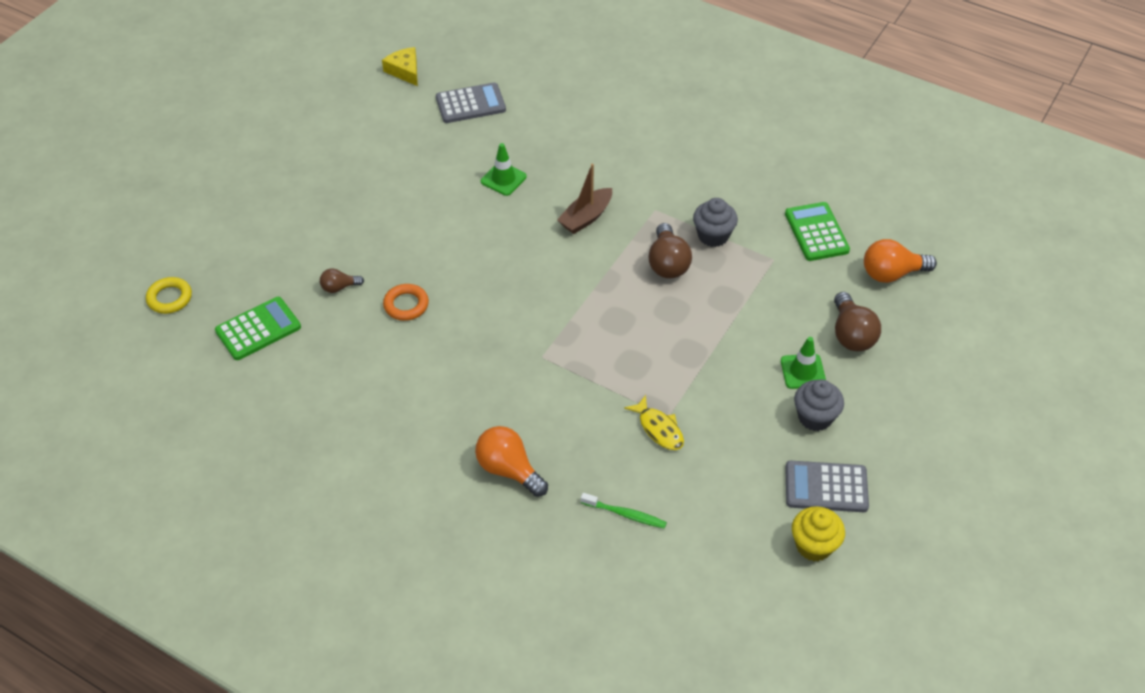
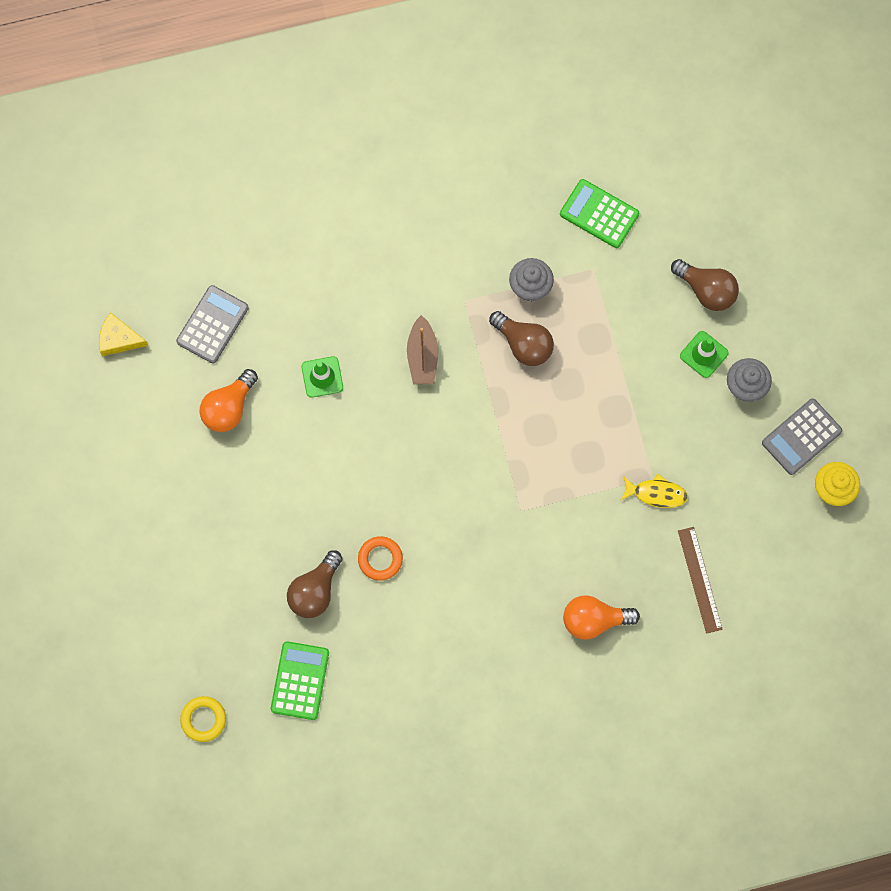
camera: 45 degrees left, 25 degrees up
(339, 287) = (315, 591): brown light bulb -> brown light bulb, size x1.78
(625, 514) = (699, 580): green toothbrush -> brown ruler
(891, 273) = (685, 206): orange light bulb -> orange light bulb (229, 407)

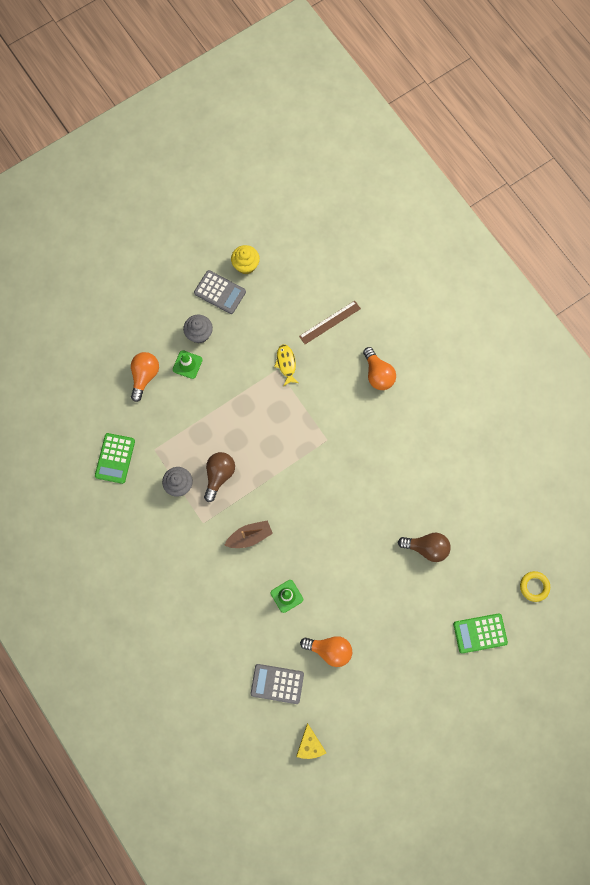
camera: 110 degrees left, 0 degrees up
(300, 680) = (485, 536): green calculator -> green calculator (480, 633)
(380, 559) = (391, 514): orange ring -> none
(706, 290) = (144, 376): brown light bulb -> orange light bulb

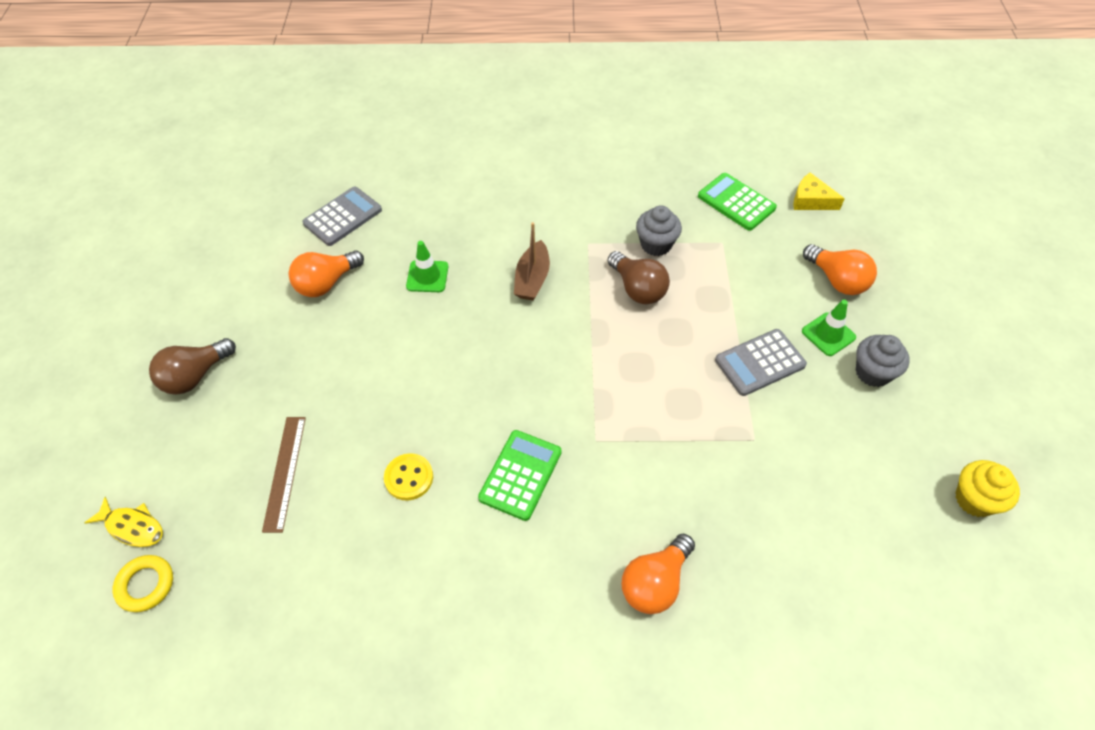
camera: 125 degrees right, 20 degrees down
(220, 292) = (936, 435): grey calculator -> grey calculator (760, 363)
(286, 364) = (756, 457): yellow fish -> yellow fish (132, 527)
(310, 745) = (253, 211): yellow cheese -> yellow cheese (811, 200)
(330, 322) = (797, 566): brown ruler -> brown ruler (284, 472)
(378, 374) = (655, 582): orange light bulb -> orange light bulb turned 60 degrees counterclockwise
(406, 512) = (409, 478): none -> yellow button
(426, 547) = (337, 471): brown light bulb -> brown light bulb (195, 376)
(480, 633) = (170, 461): green calculator -> green calculator (520, 475)

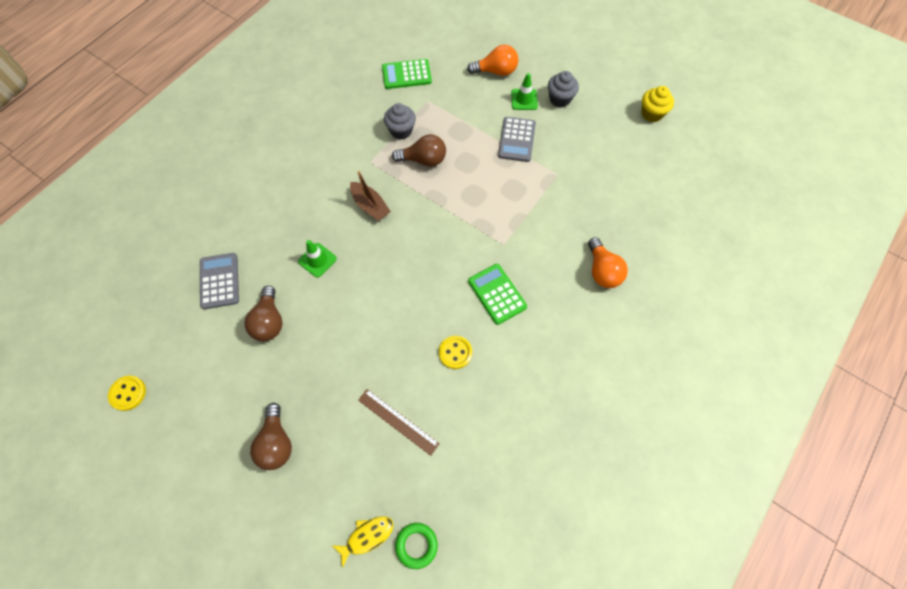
camera: 55 degrees left, 10 degrees up
(145, 585) = (416, 545): yellow ring -> green ring
(180, 230) = (128, 393): none -> yellow button
(326, 283) = (269, 321): orange light bulb -> brown light bulb
(811, 200) = (436, 43): yellow cheese -> none

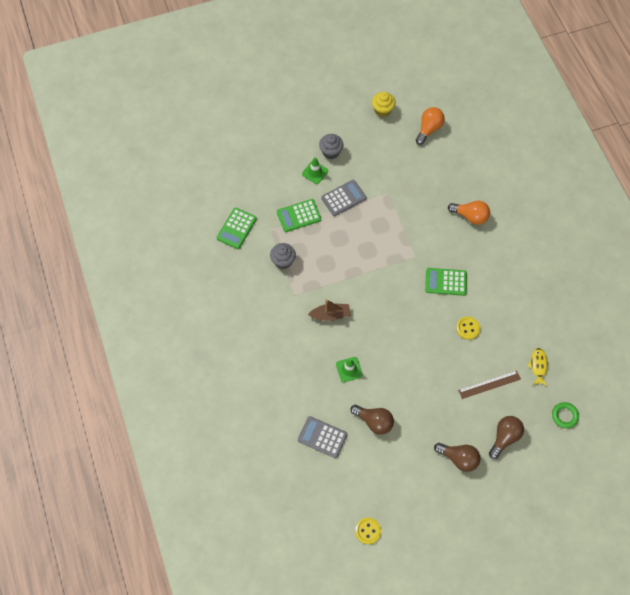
camera: 55 degrees left, 0 degrees up
(367, 536) = (544, 438): yellow fish -> yellow fish (538, 366)
(423, 160) = (318, 262): brown light bulb -> brown light bulb (504, 437)
(463, 114) = (299, 216): none -> green calculator
(496, 71) = (278, 173): orange light bulb -> orange light bulb (429, 129)
(516, 140) = (343, 198): grey calculator -> grey calculator turned 75 degrees counterclockwise

